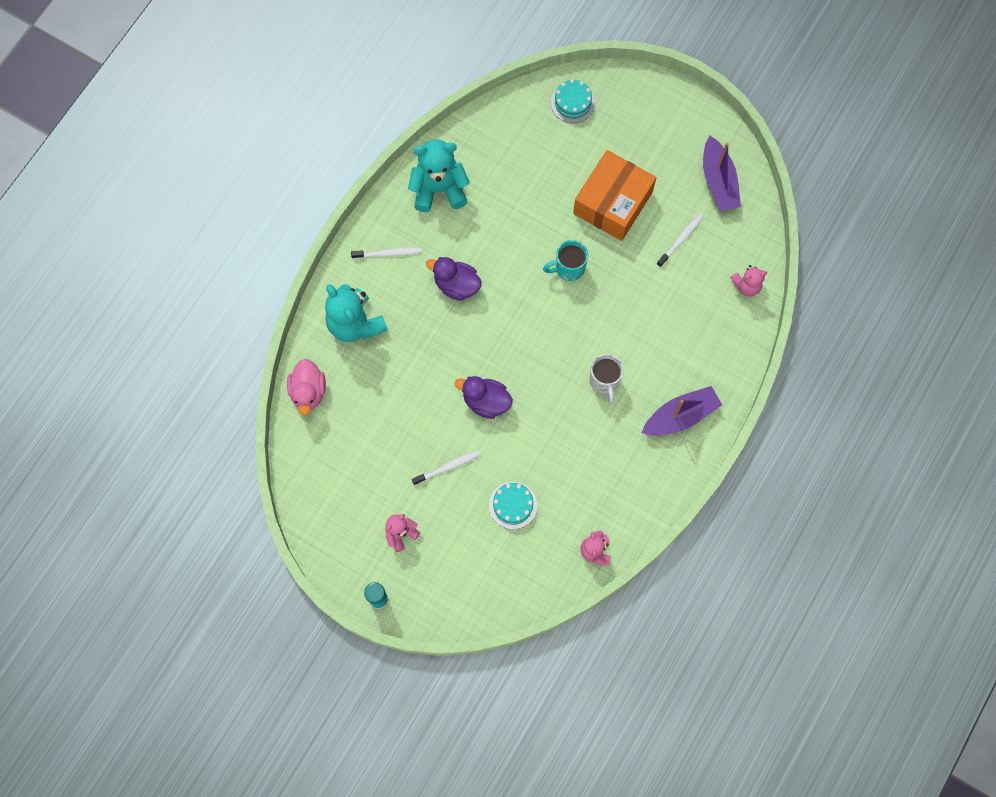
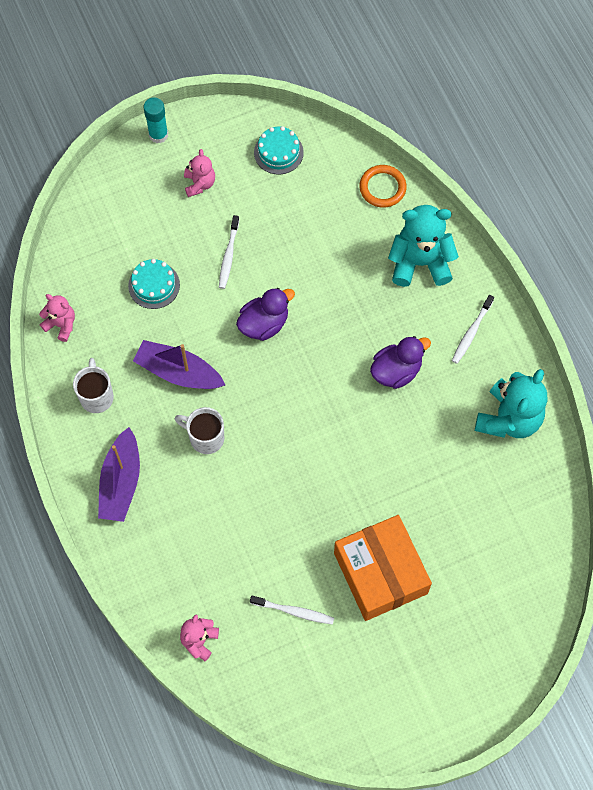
camera: 125 degrees right, 5 degrees down
(308, 392) = (382, 188): pink duck -> orange ring
(568, 268) = (341, 483): turquoise mug -> none
(572, 103) = (520, 611): turquoise cake -> turquoise cake (278, 152)
(631, 481) = (96, 396): none -> white mug
(681, 239) = (294, 611): white toothbrush -> white toothbrush turned 60 degrees counterclockwise
(718, 181) = (330, 698): purple boat -> purple boat (178, 372)

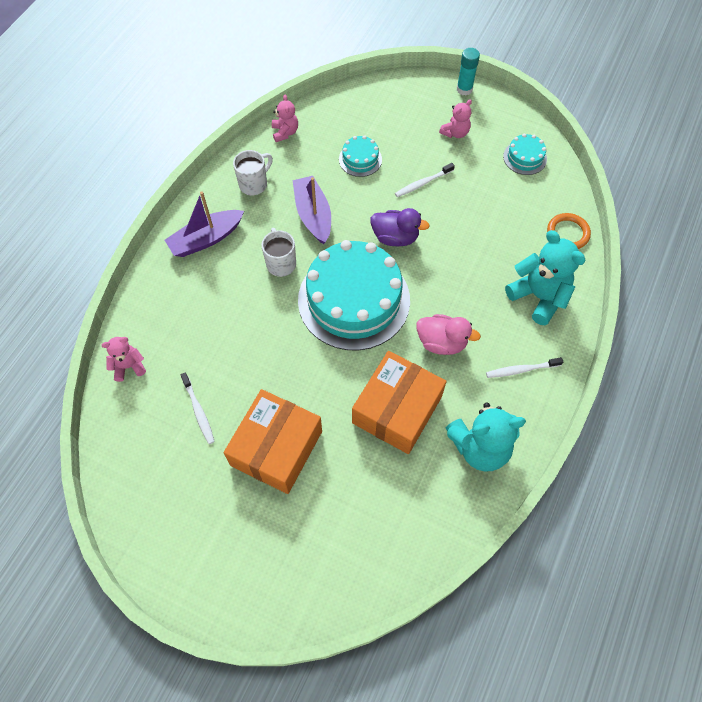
camera: 50 degrees right, 5 degrees down
(296, 407) = (354, 300): none -> turquoise cake
(396, 371) = (442, 342): purple duck -> pink duck
(426, 454) = (397, 409): none -> orange box

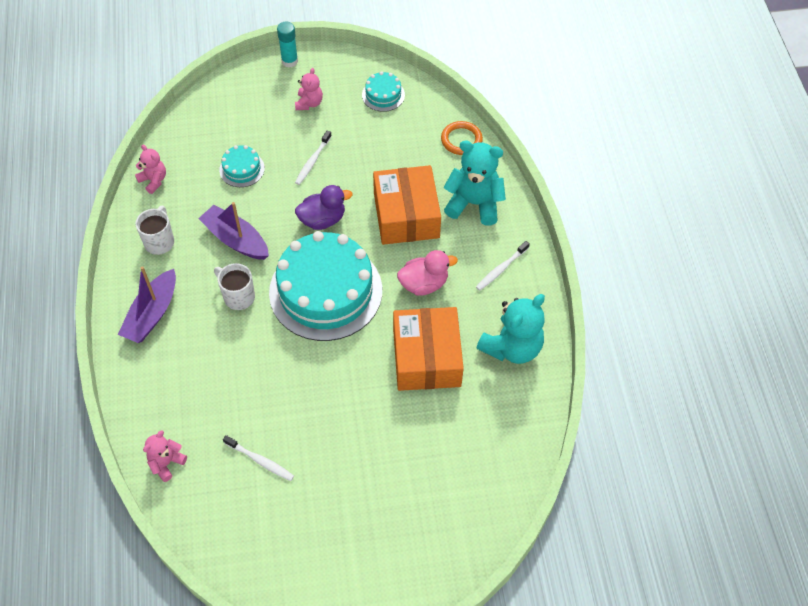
camera: 35 degrees left, 5 degrees down
(276, 448) = (351, 448): orange box -> orange box (406, 215)

